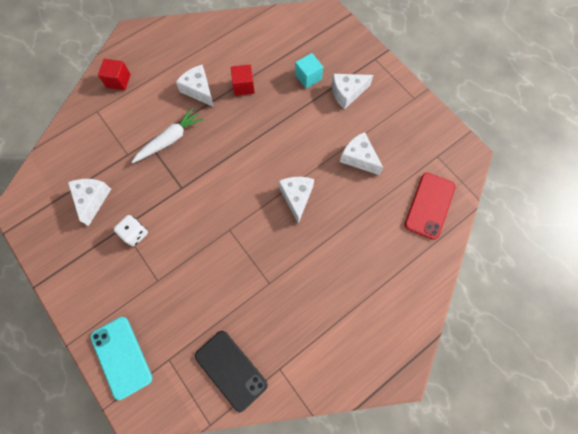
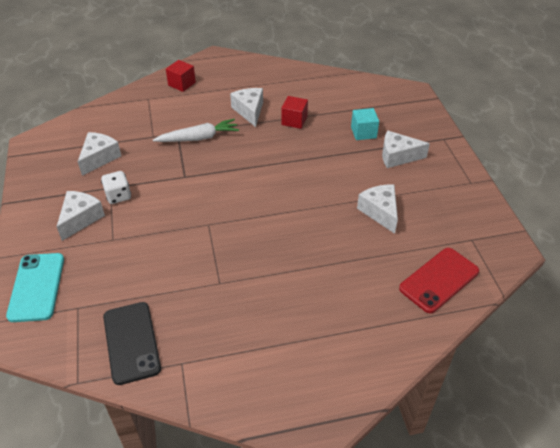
camera: 25 degrees right, 25 degrees down
(296, 197) = (293, 222): white cheese -> white cheese (80, 219)

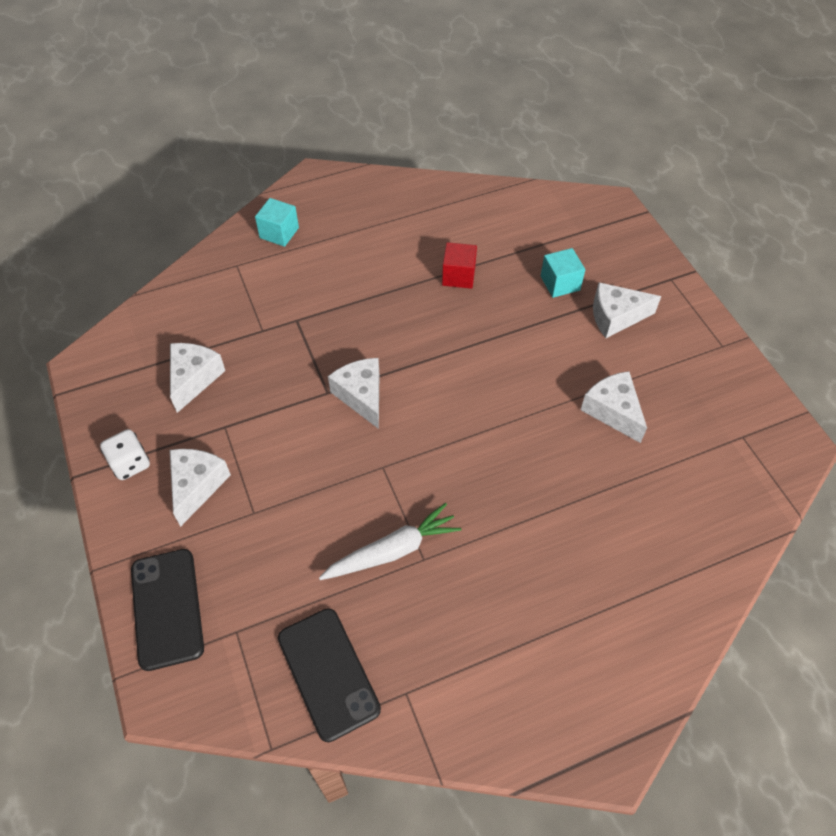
camera: 10 degrees left, 10 degrees up
(37, 287) = (167, 608): turquoise phone -> black phone
(118, 196) = (241, 439): white dice -> white dice (130, 463)
(182, 84) = (279, 233): red cube -> turquoise cube
(198, 138) = (329, 324): white carrot -> white carrot (392, 551)
(249, 111) = (390, 268): white cheese -> white cheese (361, 396)
(439, 280) = (714, 506): red phone -> none

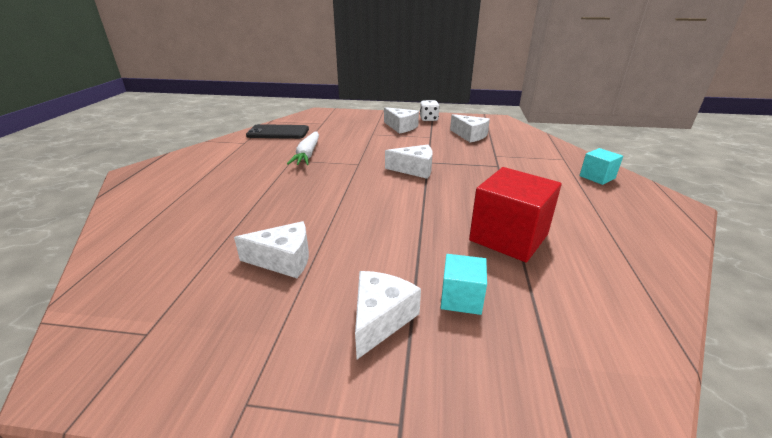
camera: 120 degrees right, 25 degrees down
(167, 608) = (350, 116): black phone -> none
(458, 276) = (508, 237): red cube -> red cube, size x1.86

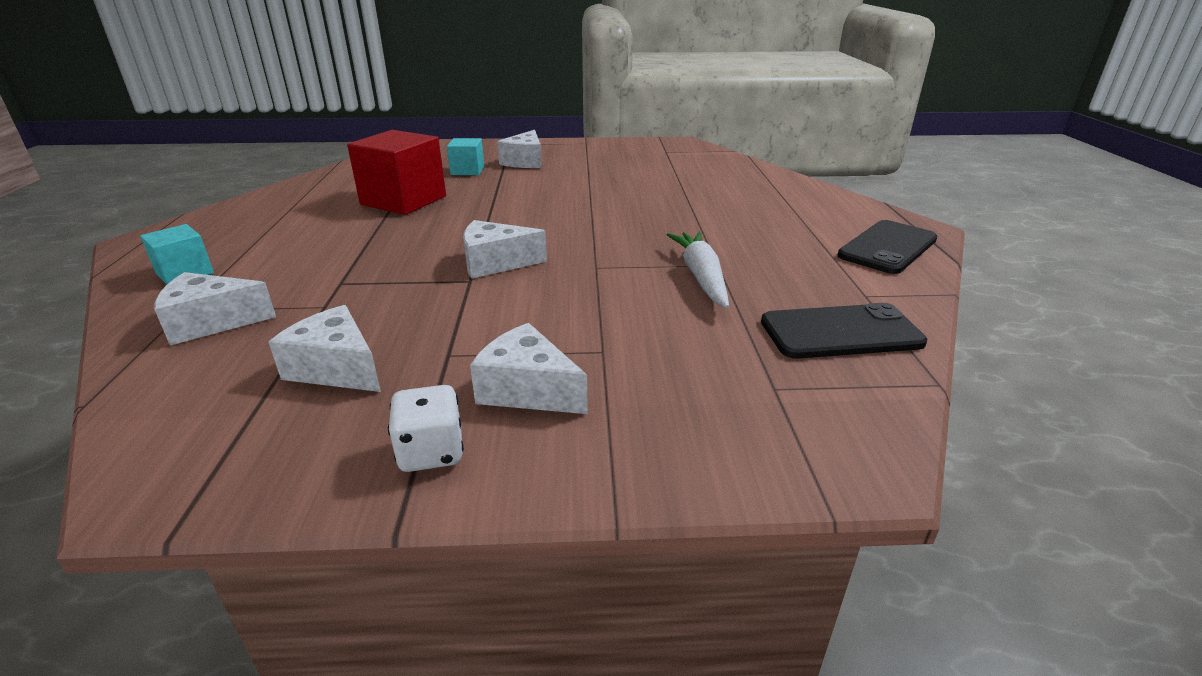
camera: 170 degrees right, 0 degrees up
(184, 161) = (887, 247): none -> black phone
(283, 260) = (613, 177): white cheese -> white cheese (212, 322)

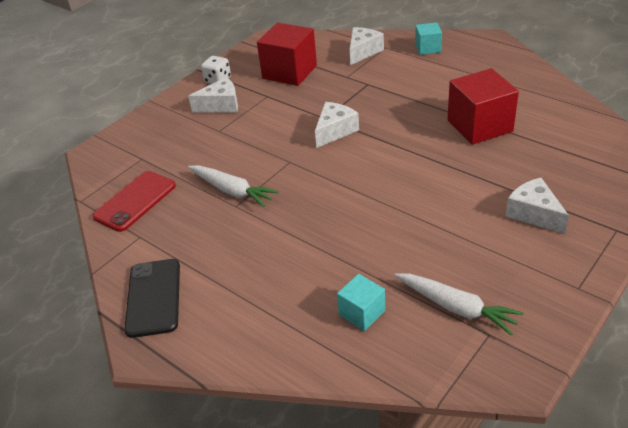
camera: 135 degrees right, 10 degrees up
(336, 368) = (289, 72): white cheese -> red cube
(467, 170) = (532, 173): turquoise cube -> turquoise cube (362, 313)
(661, 161) = (456, 307): none -> white carrot
(840, 332) = (135, 201): black phone -> red phone

